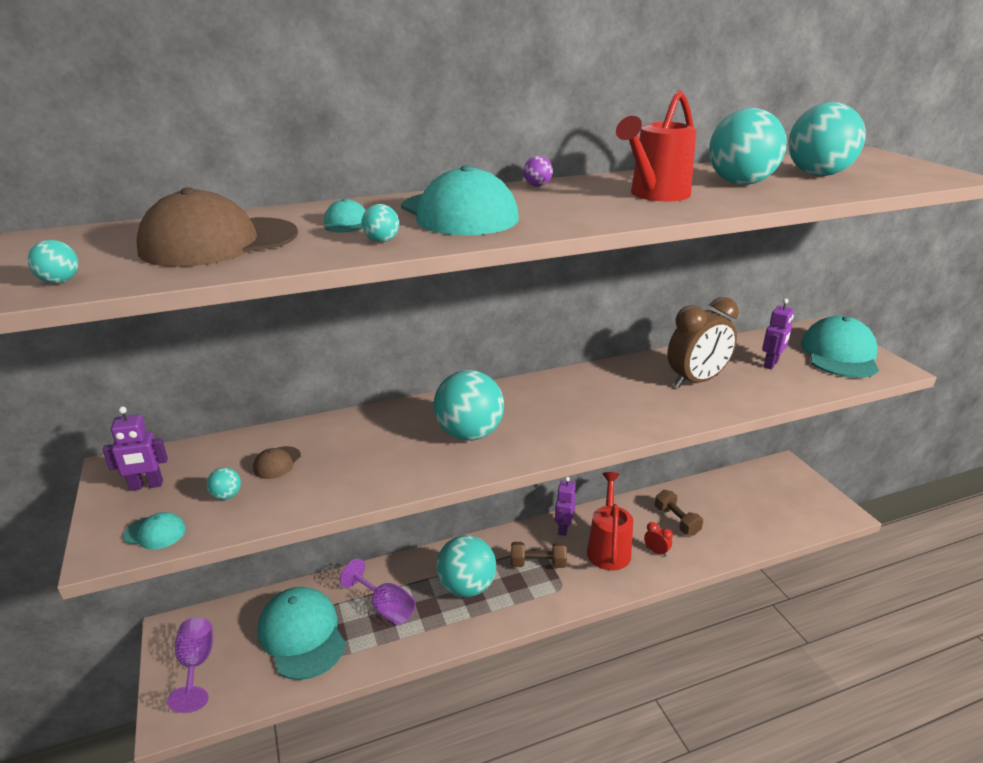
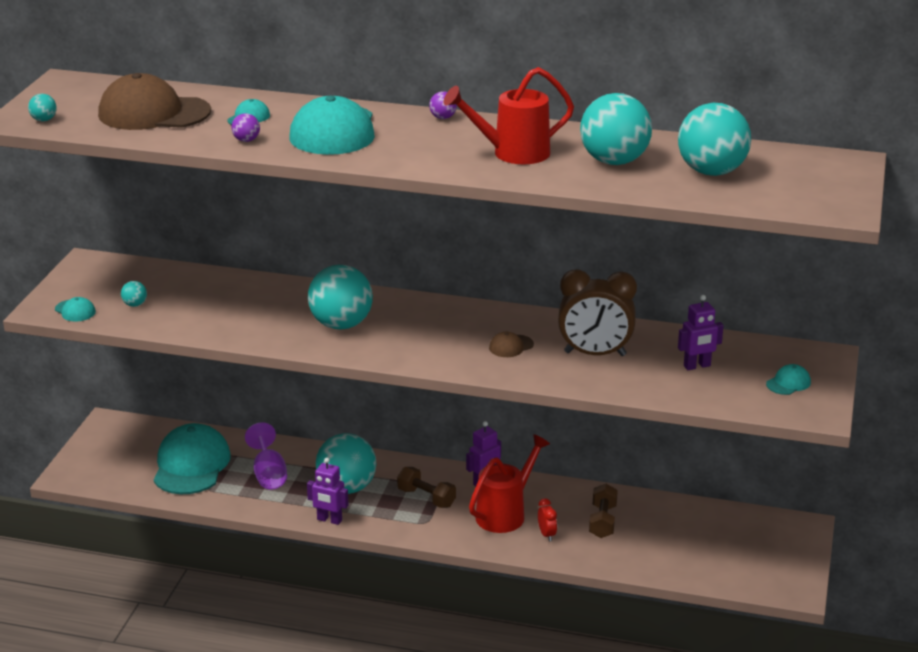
camera: 35 degrees right, 0 degrees up
(146, 485) = (94, 280): purple robot -> purple robot (329, 520)
(196, 665) = (106, 452): purple goblet -> none
(277, 463) = (186, 295): brown cap -> brown cap (511, 346)
(382, 241) = (246, 140): turquoise ball -> purple ball
(839, 354) = (788, 383): turquoise cap -> turquoise cap, size x0.43

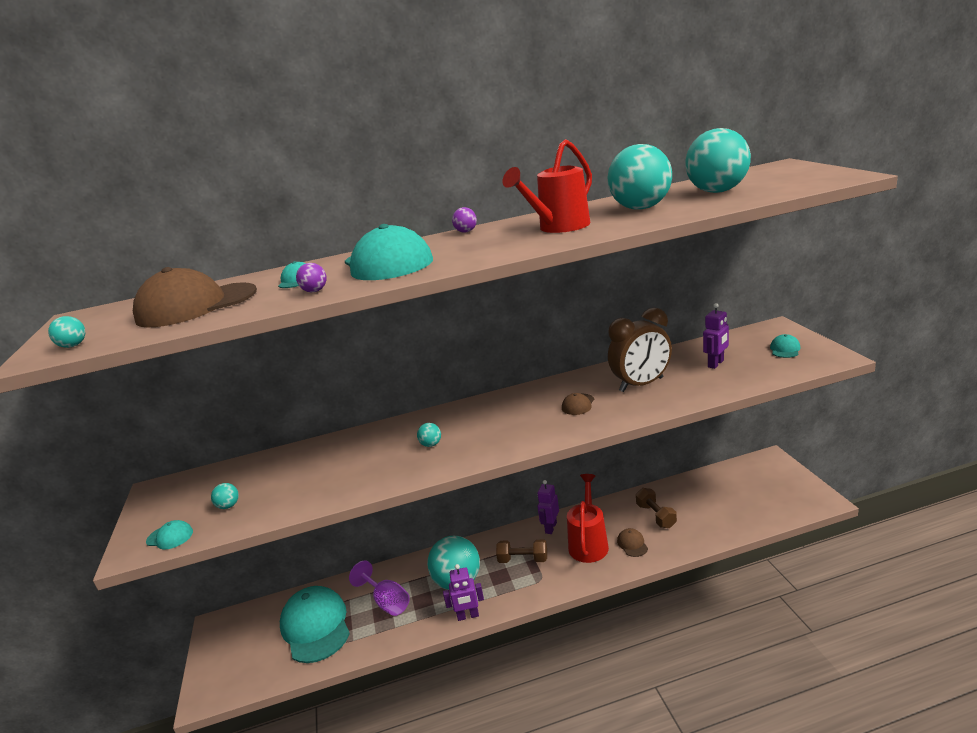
camera: 25 degrees left, 5 degrees down
(341, 325) = (431, 444): turquoise ball -> turquoise ball, size x0.41
(546, 534) = (632, 544): red clock -> brown cap

